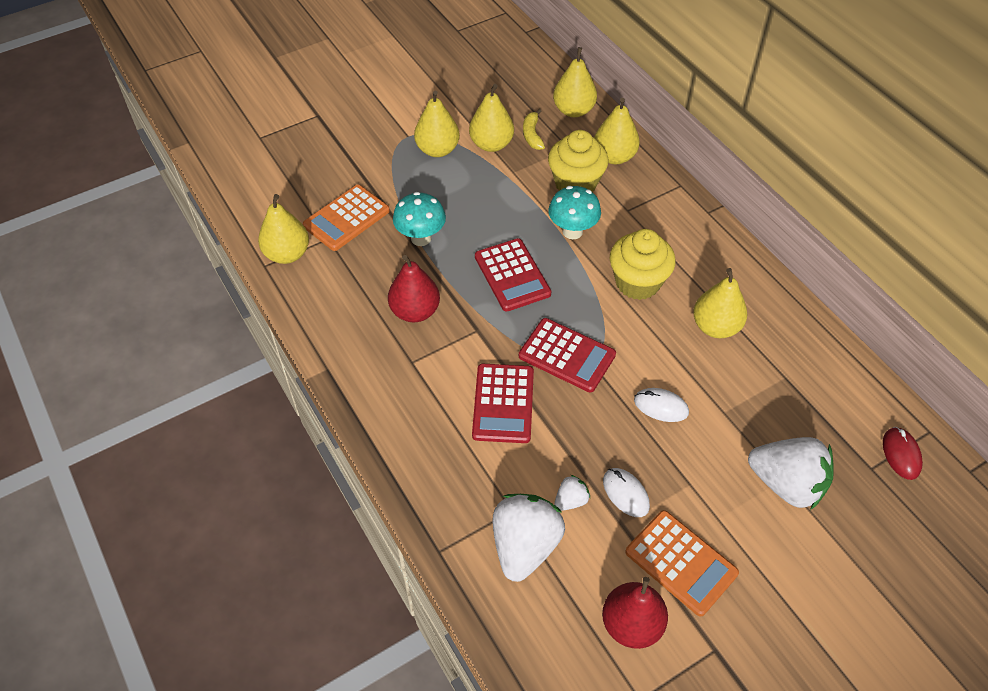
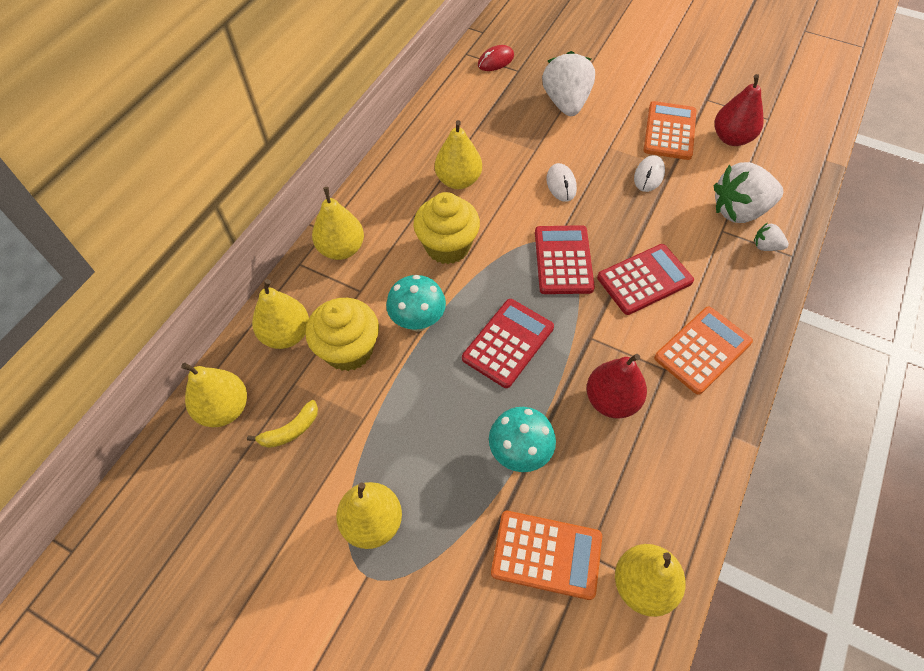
camera: 120 degrees left, 5 degrees up
(406, 399) = (702, 350): none -> orange calculator
(491, 144) = (330, 465): yellow pear -> yellow pear (341, 249)
(571, 500) = (682, 201): white strawberry -> white strawberry (765, 246)

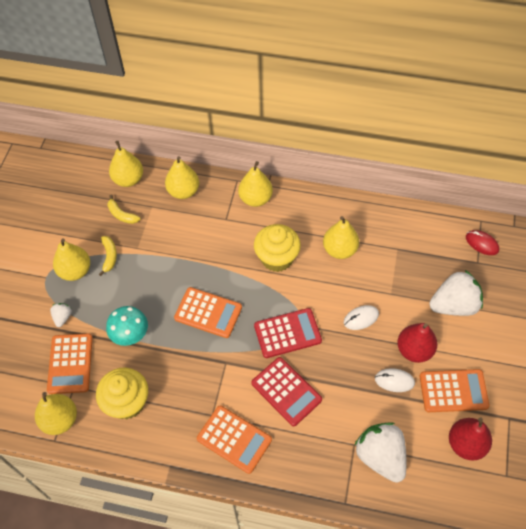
camera: 75 degrees right, 0 degrees up
(348, 350) = (181, 226): yellow cupcake -> yellow cupcake (127, 402)
(364, 462) = (109, 256): none -> yellow banana
(418, 321) = (211, 257): turquoise mushroom -> none
(508, 343) = (208, 313): red calculator -> orange calculator
(611, 400) = (179, 384): red pear -> red pear (414, 350)
(765, 246) = (348, 480): white strawberry -> white strawberry (63, 317)

